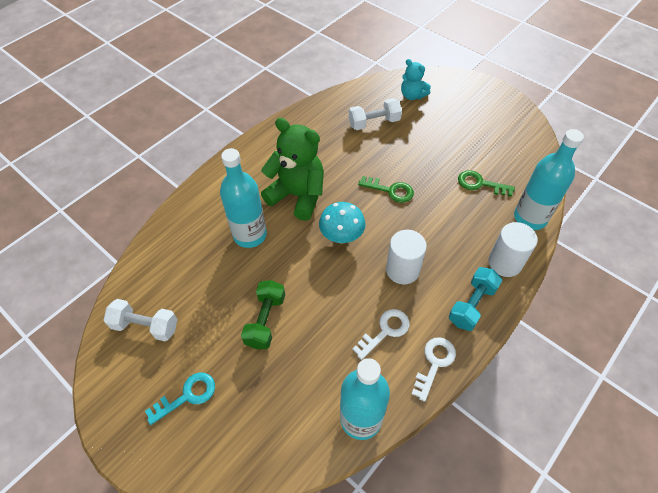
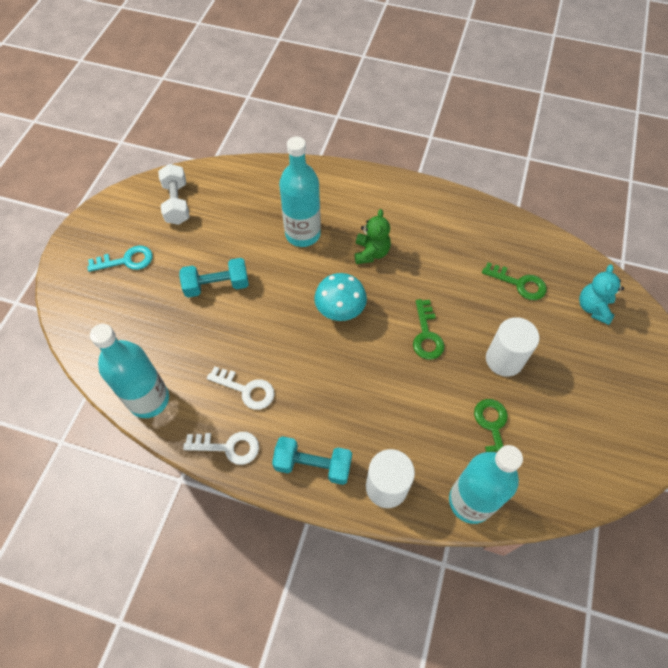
camera: 65 degrees right, 5 degrees up
(187, 396) = (126, 260): turquoise key -> turquoise key turned 45 degrees counterclockwise
(265, 320) = (217, 285): green dumbbell -> turquoise dumbbell
(298, 195) = (371, 253): green teddy bear -> green teddy bear, size x0.55
(374, 123) = (519, 283): white dumbbell -> green key
(402, 270) = (325, 382): white cylinder -> white cylinder (504, 359)

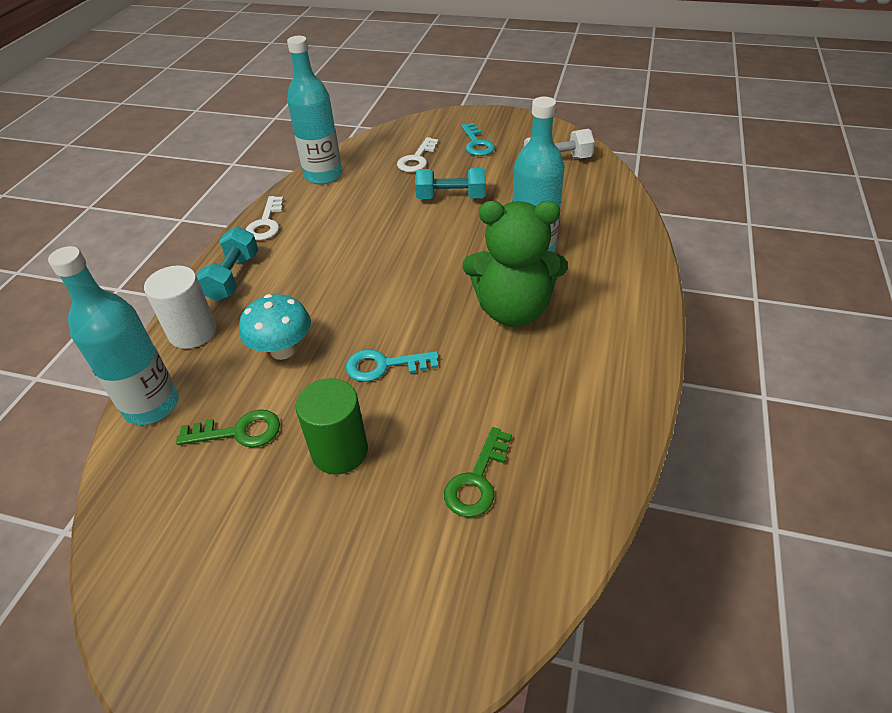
camera: 90 degrees right, 15 degrees down
(217, 285) = (451, 197): turquoise dumbbell -> turquoise dumbbell turned 75 degrees counterclockwise
(246, 390) = (325, 228): white key -> white key (417, 159)
(340, 311) = (420, 287): turquoise mushroom -> turquoise mushroom (283, 350)
(371, 253) = (513, 310): green teddy bear -> green teddy bear, size x1.83
(426, 335) = (384, 366): green key -> turquoise key
(504, 359) = (340, 451): white cylinder -> green cylinder
(593, 308) = (433, 595): turquoise teddy bear -> none

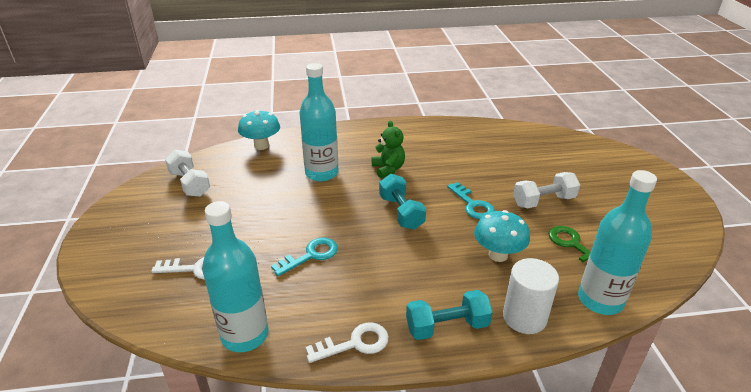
camera: 115 degrees left, 10 degrees down
(340, 451) = (543, 201): green cylinder -> white dumbbell
(451, 197) = (264, 227): turquoise dumbbell -> turquoise dumbbell (401, 212)
(476, 143) = (159, 236): turquoise key -> turquoise key (311, 255)
(477, 480) = (515, 156): green key -> none
(513, 310) = (388, 169): green teddy bear -> green teddy bear, size x0.55
(623, 213) = (261, 145): none -> turquoise mushroom

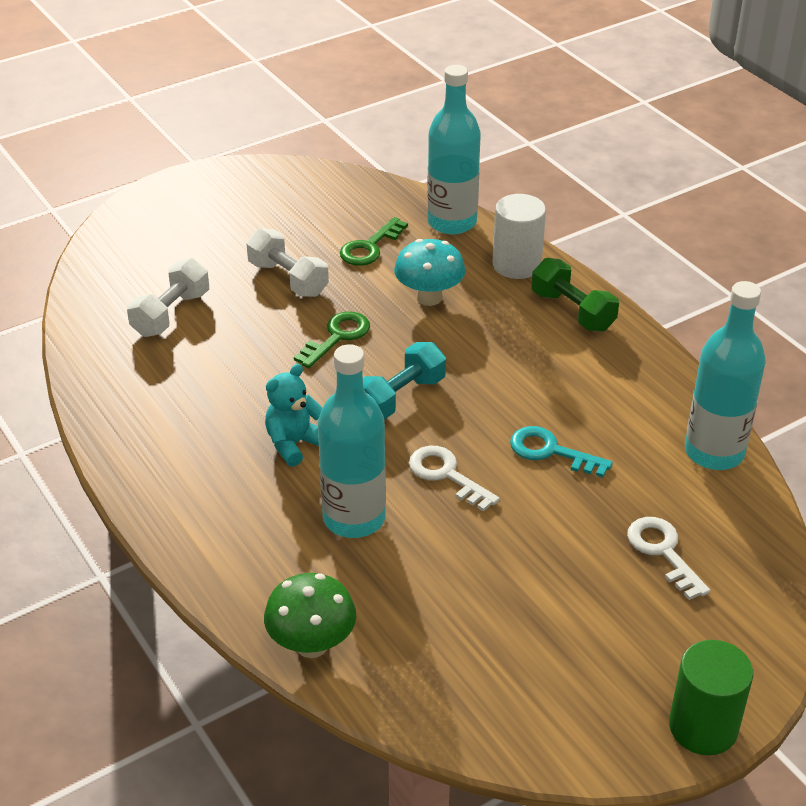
camera: 115 degrees left, 5 degrees up
(93, 234) = (703, 727): none -> green cylinder
(190, 184) = (496, 683): white dumbbell -> white dumbbell (171, 314)
(261, 145) = (312, 645): turquoise mushroom -> green mushroom
(355, 343) = (650, 366): white key -> white key (446, 475)
(388, 169) = (294, 444): green teddy bear -> turquoise teddy bear
(447, 326) = (572, 311): turquoise dumbbell -> green dumbbell
(472, 205) = (337, 337): turquoise key -> green key

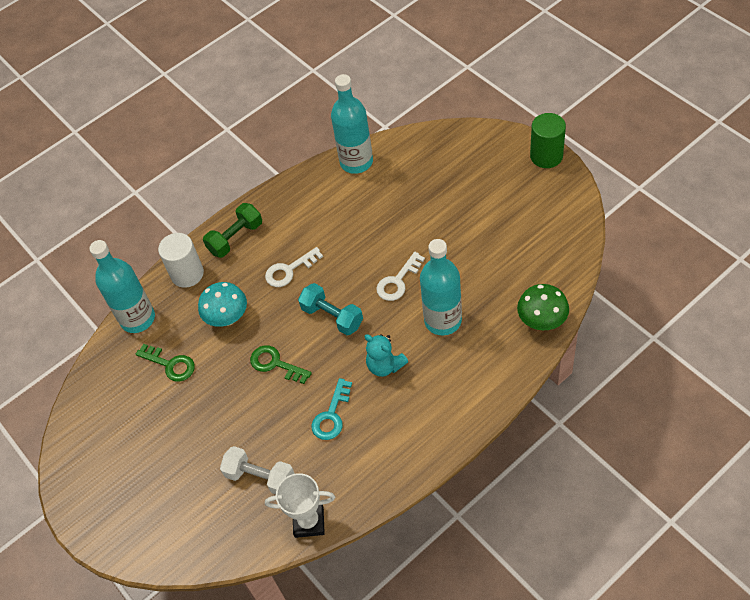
camera: 90 degrees left, 15 degrees up
(88, 351) = (309, 522): none -> white trophy
(288, 279) = (212, 409): white dumbbell -> none
(551, 451) = (369, 234): turquoise key -> turquoise key (331, 415)
(663, 552) = (437, 178): white key -> white key (289, 270)

